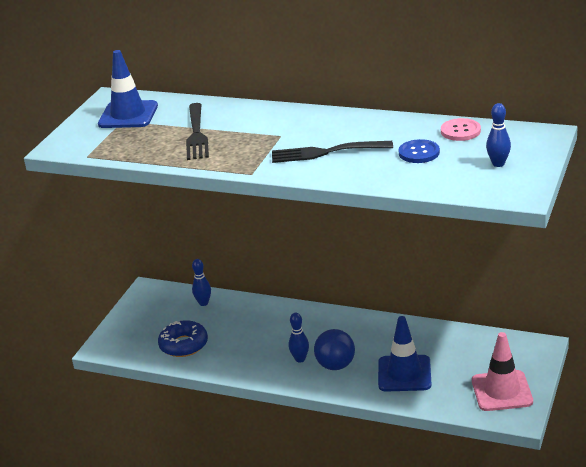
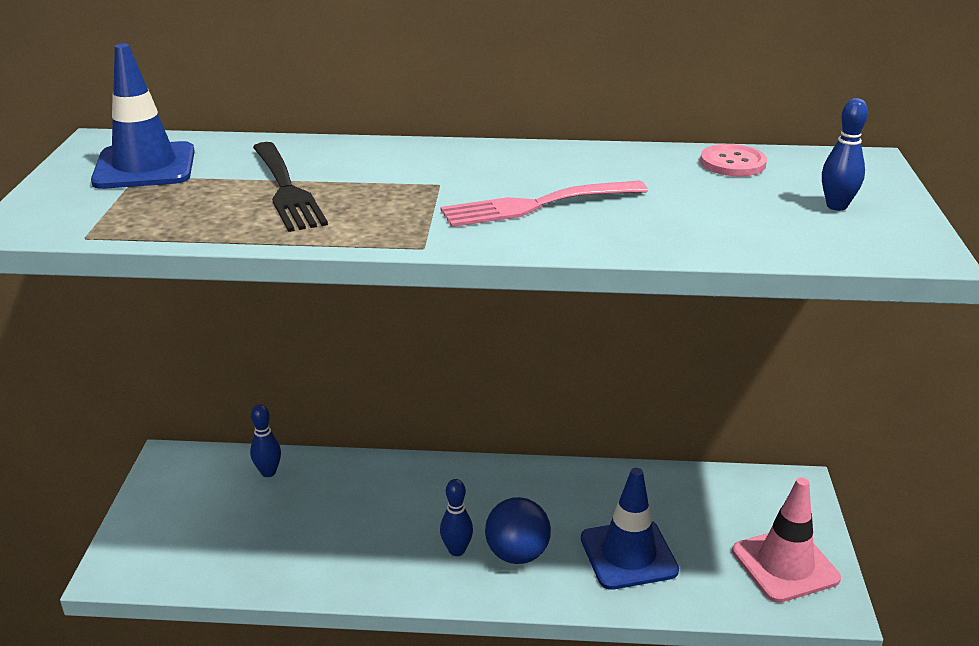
camera: 20 degrees left, 0 degrees up
(184, 345) = (256, 549): blue donut -> none
(325, 152) = (536, 205): black fork -> pink fork
(419, 153) = (694, 197): blue button -> none

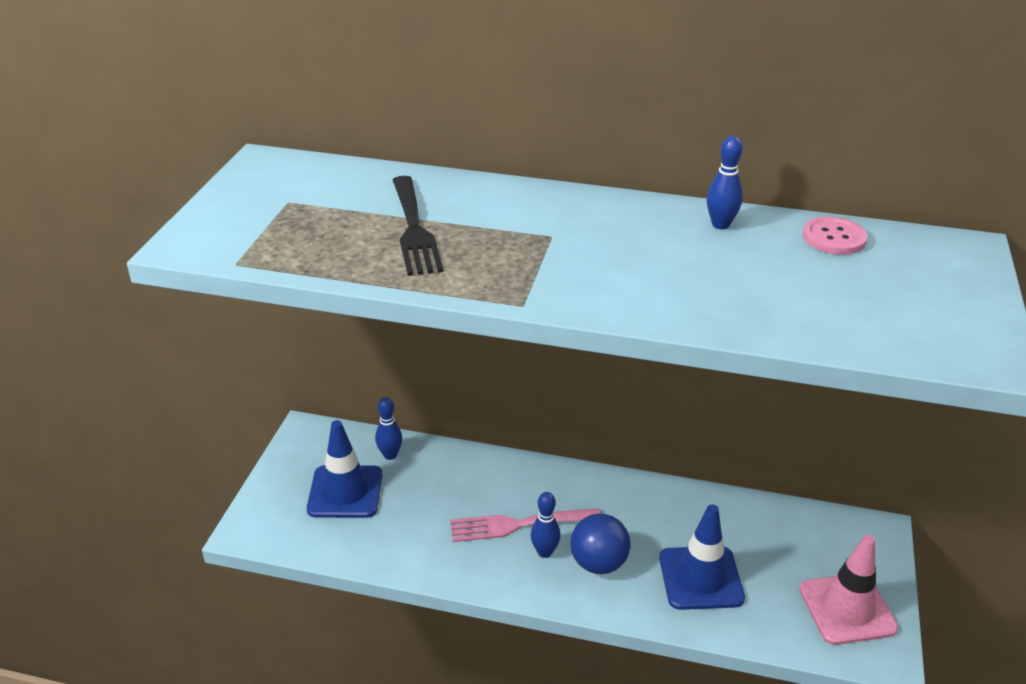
camera: 10 degrees right, 5 degrees up
(145, 167) = (296, 192): blue traffic cone -> blue traffic cone (345, 492)
(536, 205) = (634, 269): pink fork -> pink fork (518, 525)
(836, 206) = (922, 298): blue bowling pin -> blue bowling pin (720, 225)

